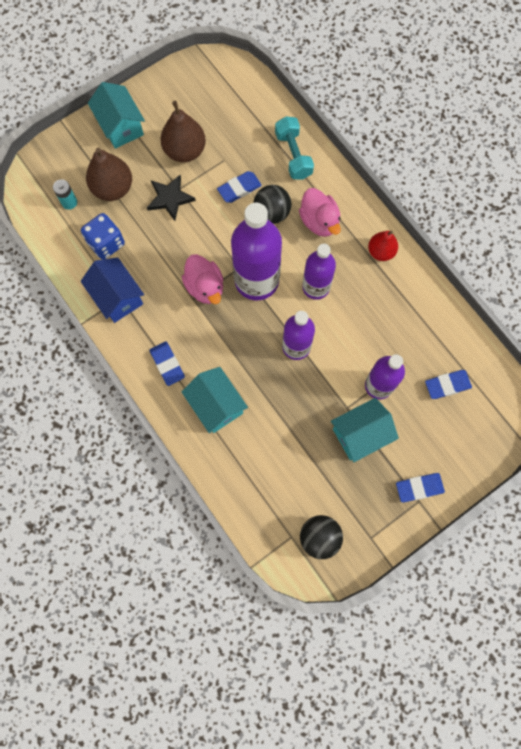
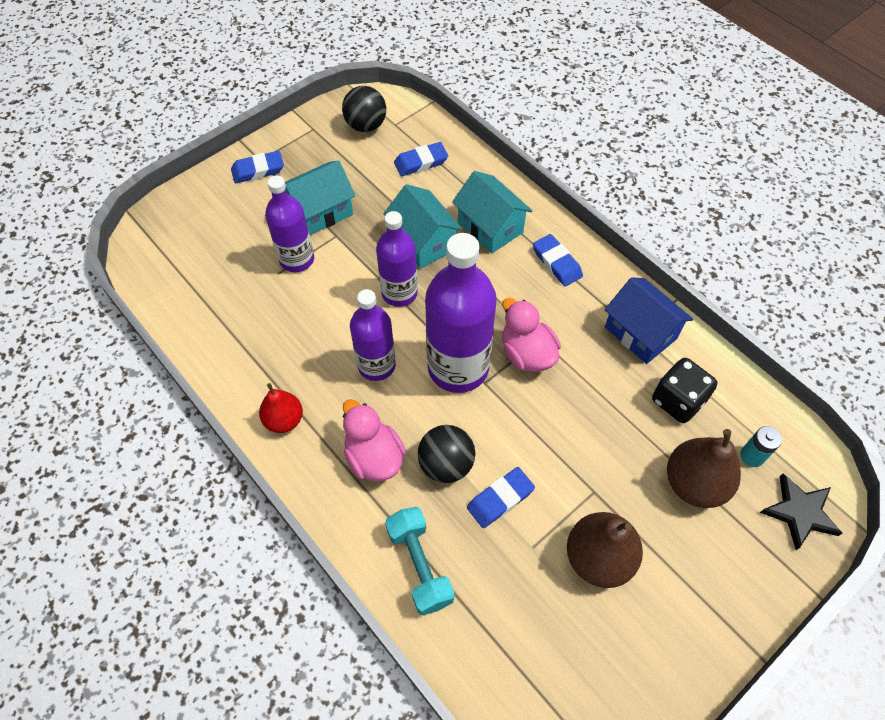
camera: 175 degrees right, 15 degrees down
(106, 243) = (677, 400): blue dice -> black dice
(121, 126) = (716, 595): turquoise house -> turquoise house (423, 242)
(170, 198) = (603, 474): black star -> black star (800, 512)
(447, 385) = (212, 266): blue eraser -> blue eraser (421, 162)

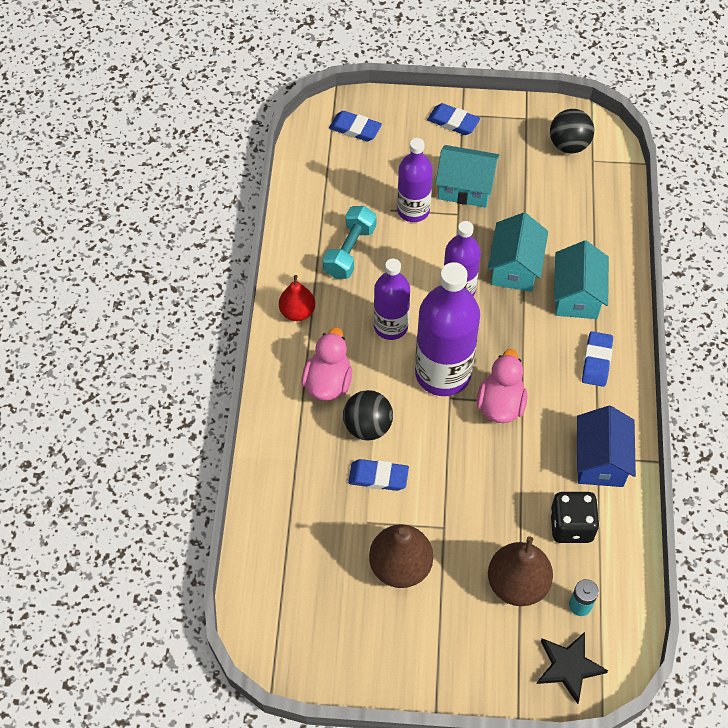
camera: 45 degrees right, 0 degrees up
(419, 565) = (288, 469): turquoise dumbbell -> turquoise dumbbell (350, 251)
(421, 162) = (579, 206): blue eraser -> blue eraser (355, 129)

